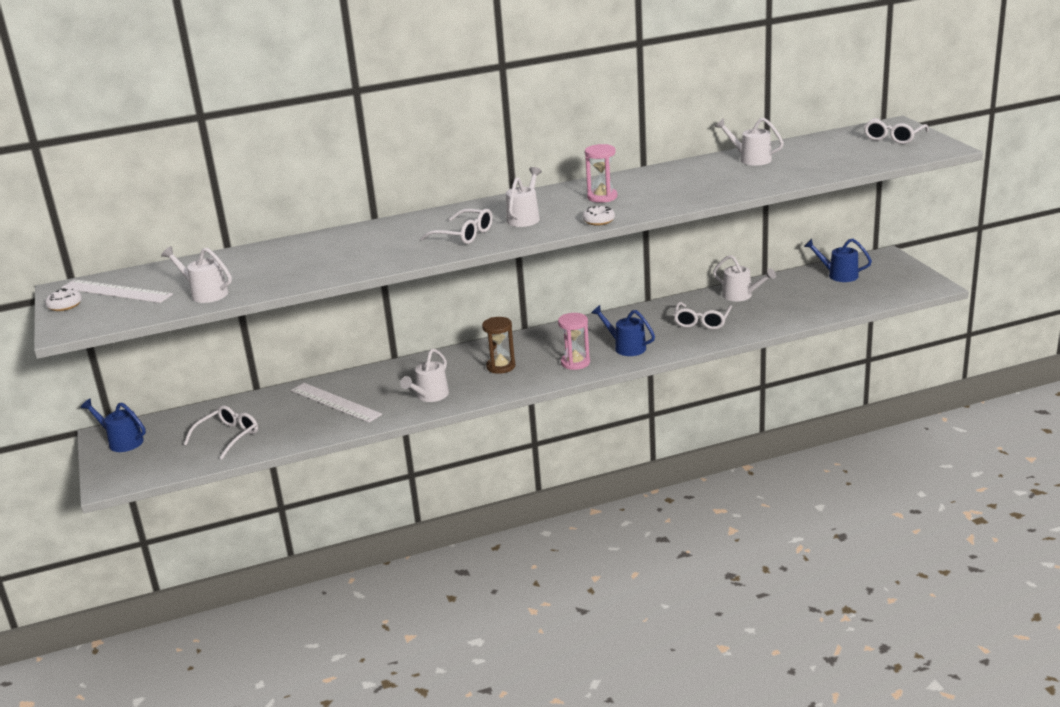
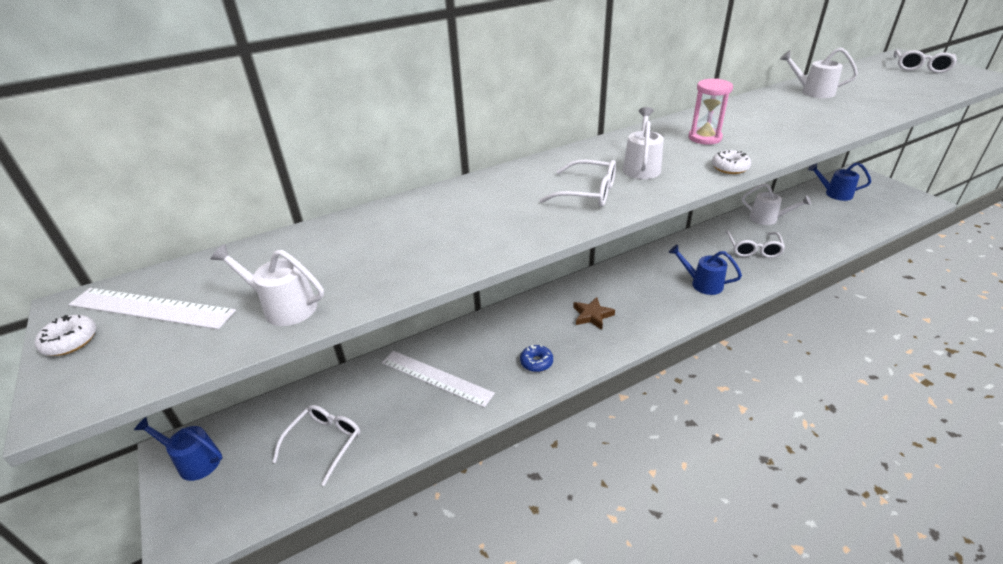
camera: 10 degrees left, 10 degrees up
(429, 396) = (536, 362): white watering can -> blue donut
(501, 366) = (592, 315): brown hourglass -> brown star
(575, 363) = (664, 306): pink hourglass -> none

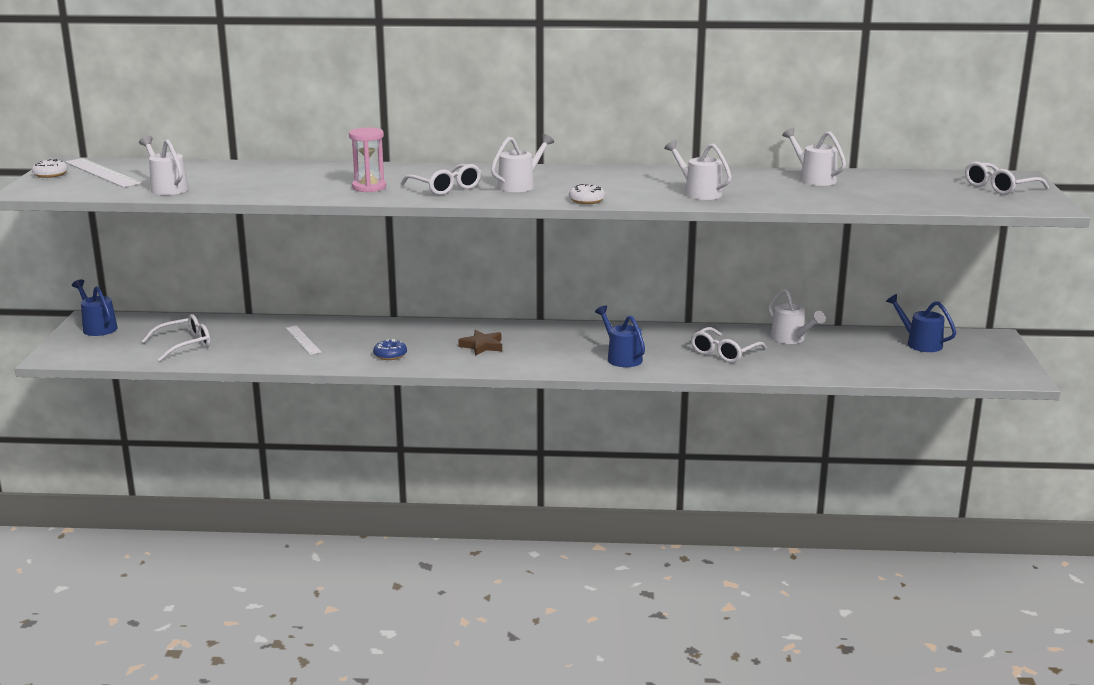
camera: 30 degrees right, 15 degrees down
(436, 378) = (303, 340): white ruler -> white ruler, size x0.64
(704, 138) = (617, 182): pink hourglass -> pink hourglass (369, 187)
(781, 130) = (698, 192): none -> white watering can

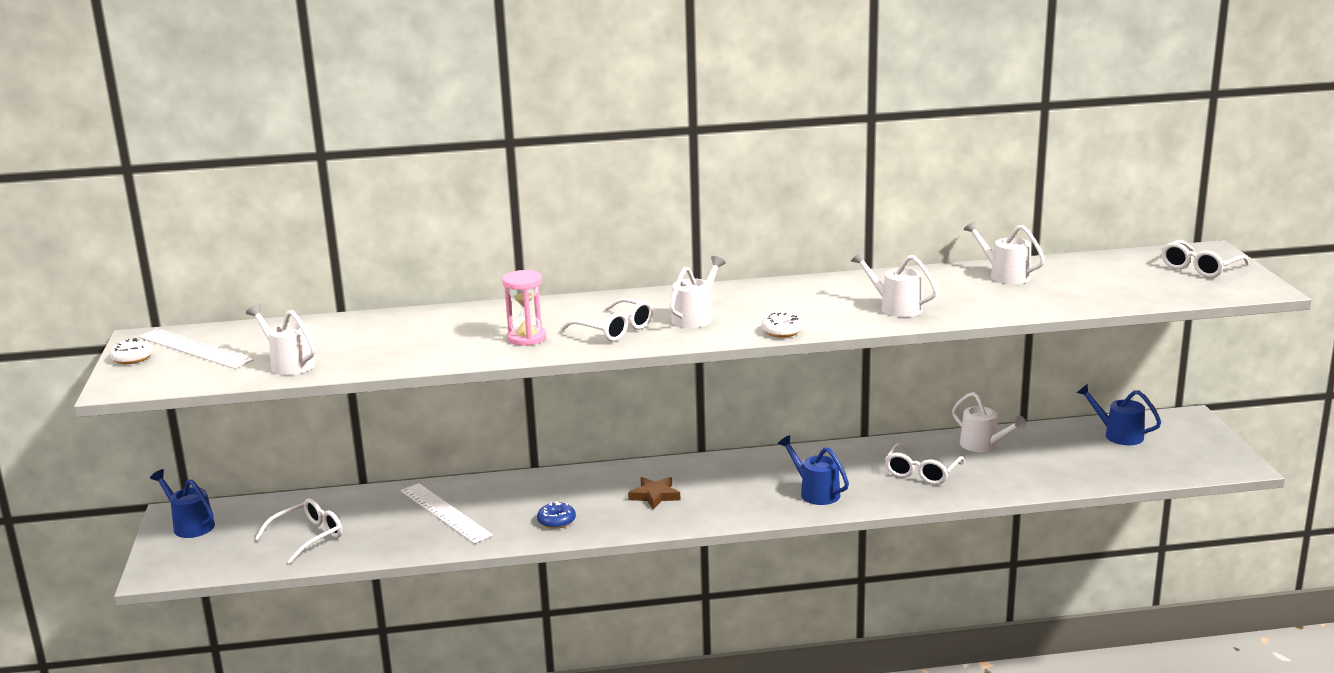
camera: 10 degrees left, 0 degrees up
(303, 340) = (445, 513): white ruler -> white ruler, size x1.57

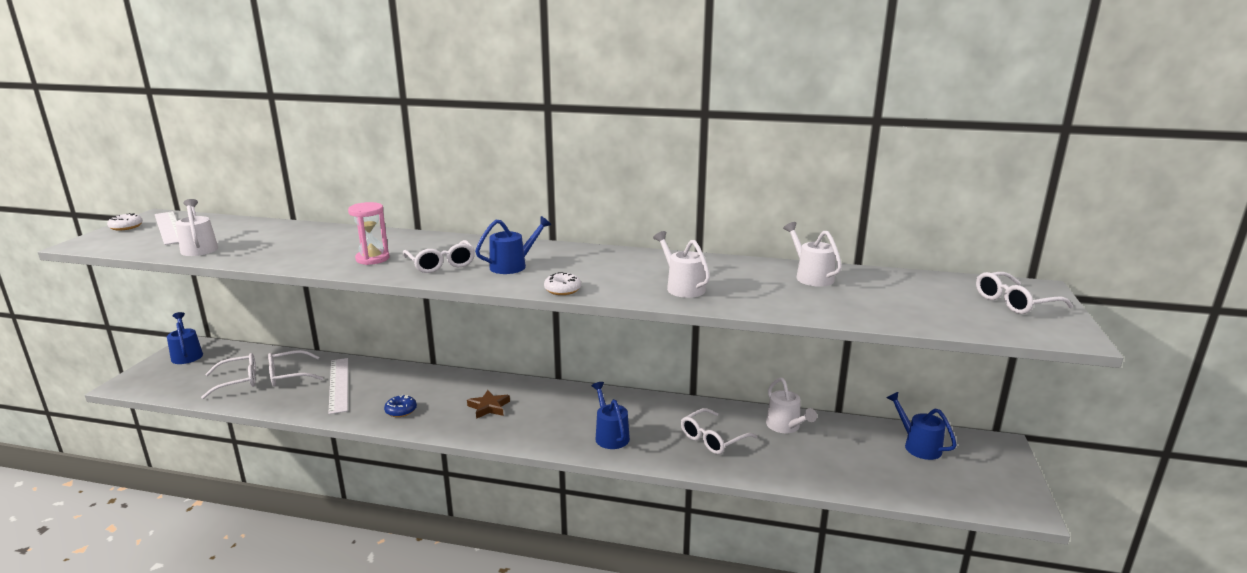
camera: 20 degrees right, 0 degrees up
(366, 517) = (289, 375): none -> white glasses
(695, 317) = (513, 265): white watering can -> blue watering can

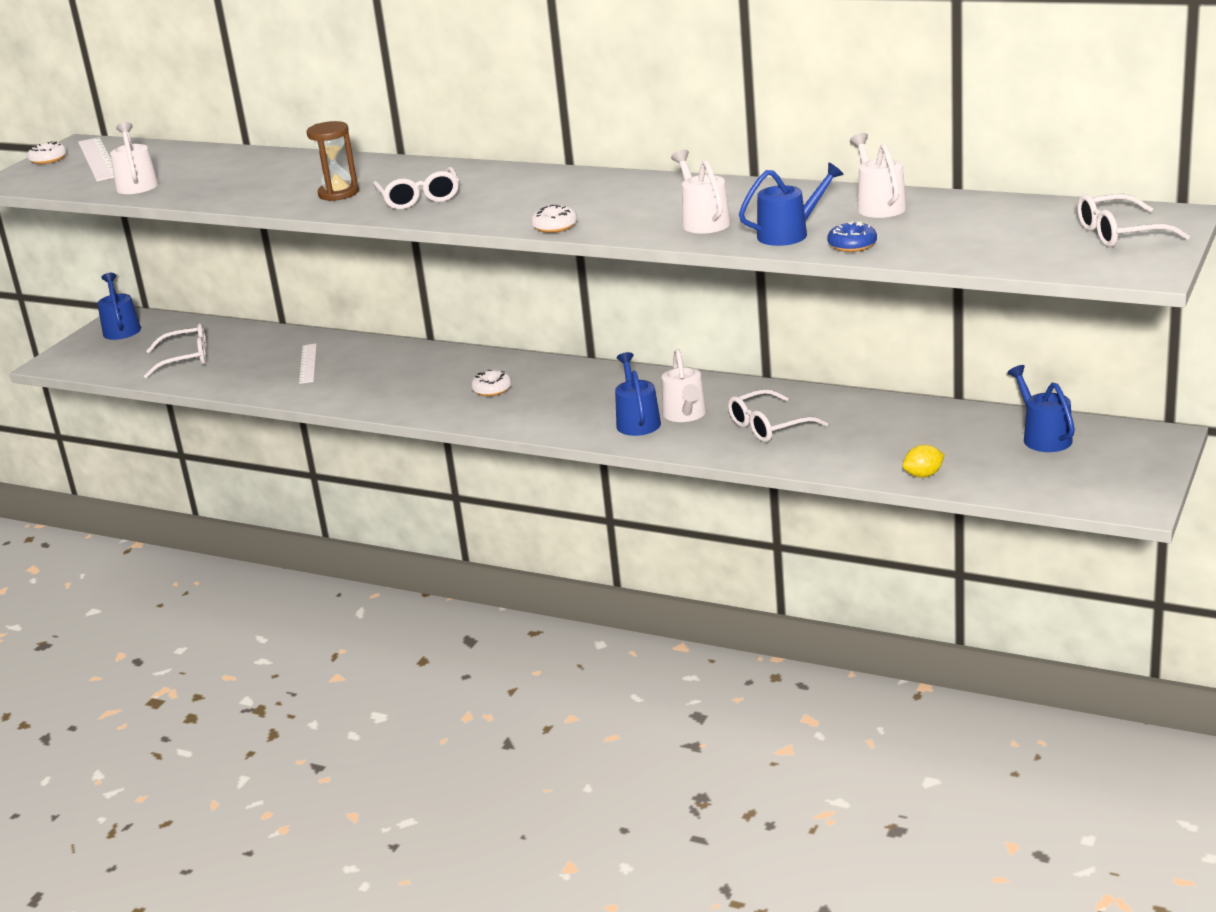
camera: 15 degrees right, 5 degrees up
(289, 375) = (247, 352): white glasses -> none
(339, 384) = (308, 363): white ruler -> white ruler, size x0.64
(372, 259) = (338, 193): pink hourglass -> brown hourglass
(401, 411) = (382, 392): blue donut -> blue donut (852, 245)
(489, 407) = (492, 389): brown star -> white donut
(513, 265) = (506, 198): blue watering can -> blue watering can (790, 233)
(786, 427) = (874, 414): white watering can -> white watering can (686, 415)
(851, 483) = (923, 475): none -> yellow lemon

